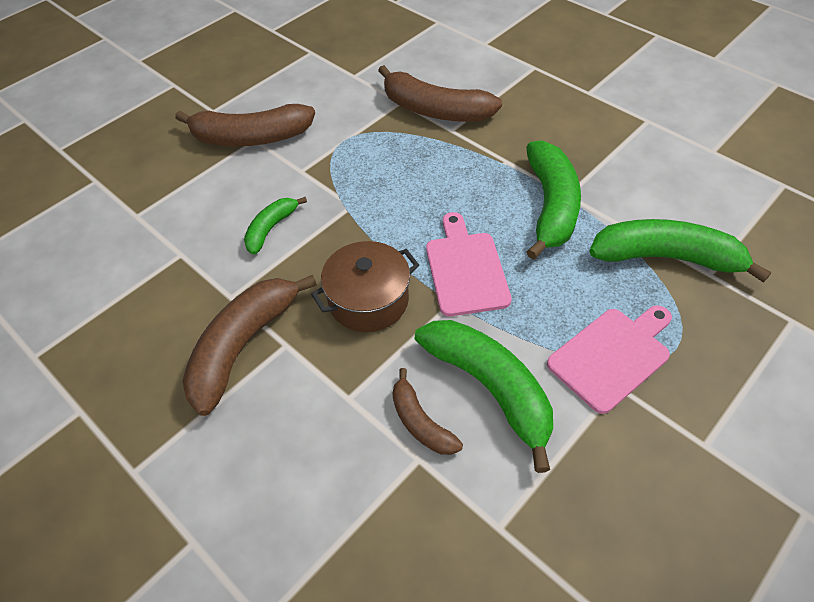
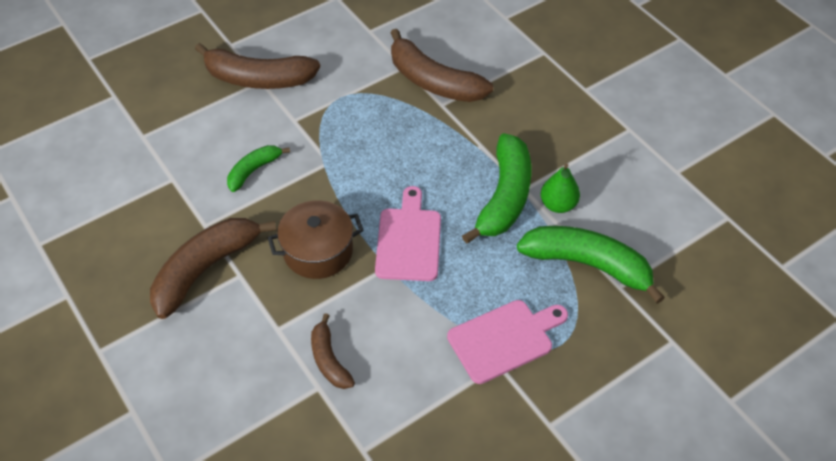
camera: 10 degrees right, 0 degrees up
(489, 387) = (393, 344): green banana -> none
(609, 204) = (558, 205): none -> green pear

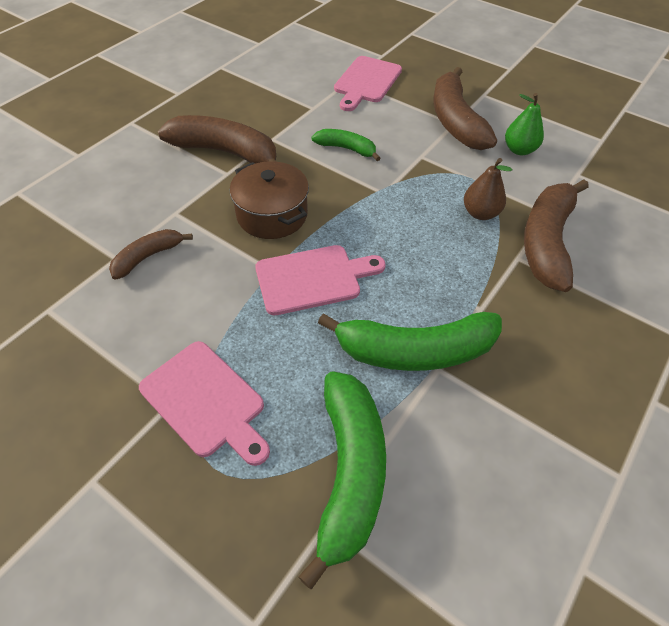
camera: 70 degrees right, 0 degrees up
(154, 123) = (366, 82): none -> pink cutting board
(384, 108) = (480, 213): none -> brown pear
(558, 205) = (432, 413): green pear -> green pear (519, 150)

